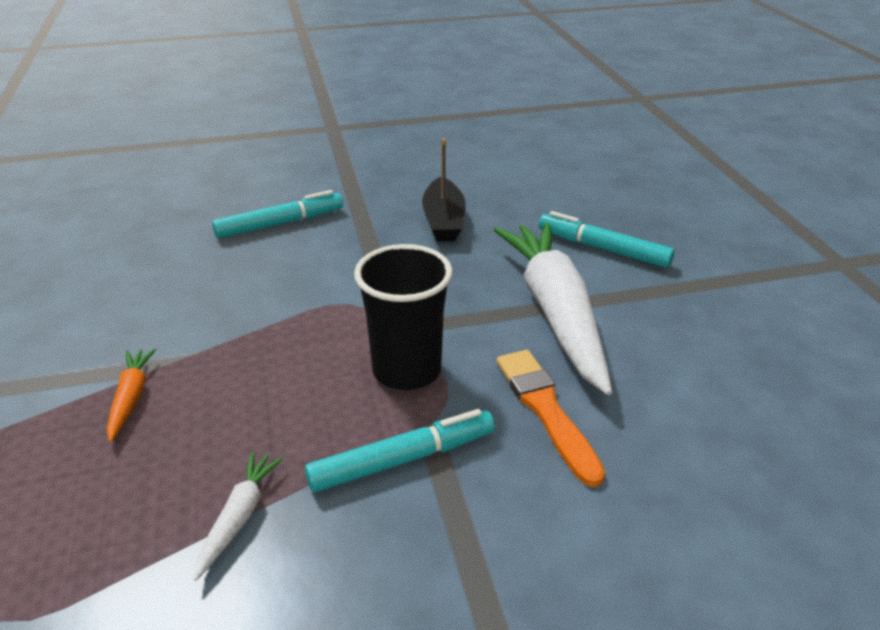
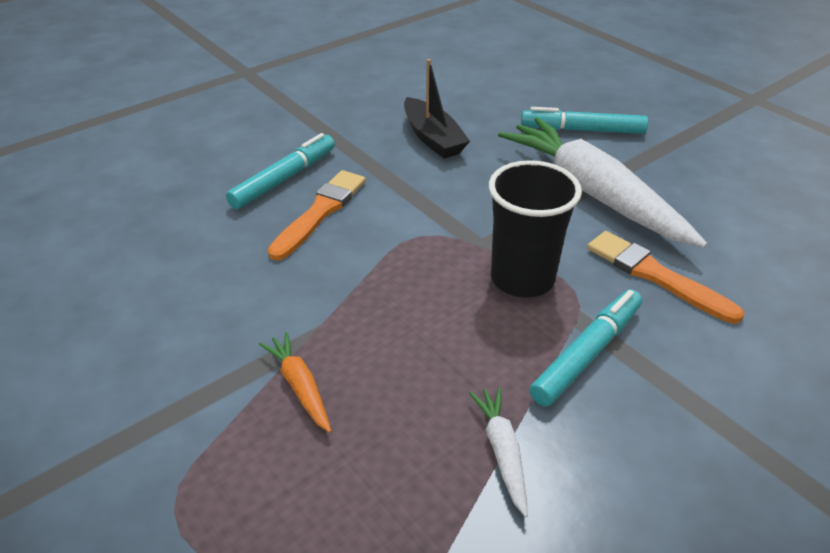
camera: 25 degrees left, 5 degrees up
(283, 260) = (320, 212): none -> orange brush

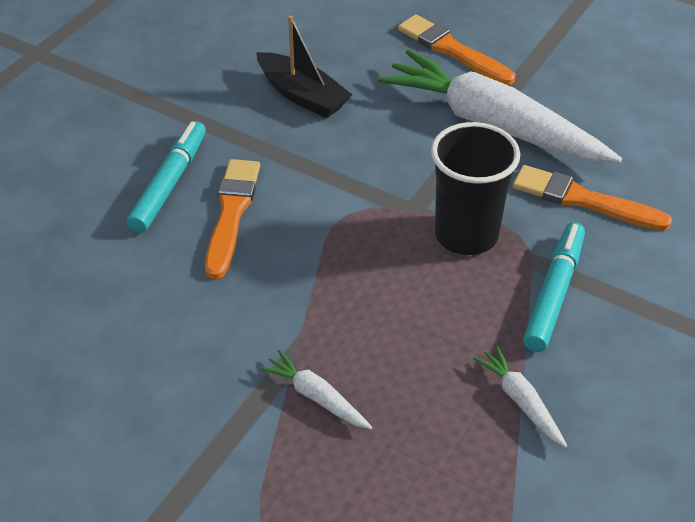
camera: 20 degrees left, 5 degrees up
(300, 386) = (316, 397): orange carrot -> white carrot
(582, 130) = (452, 50): turquoise marker -> orange brush

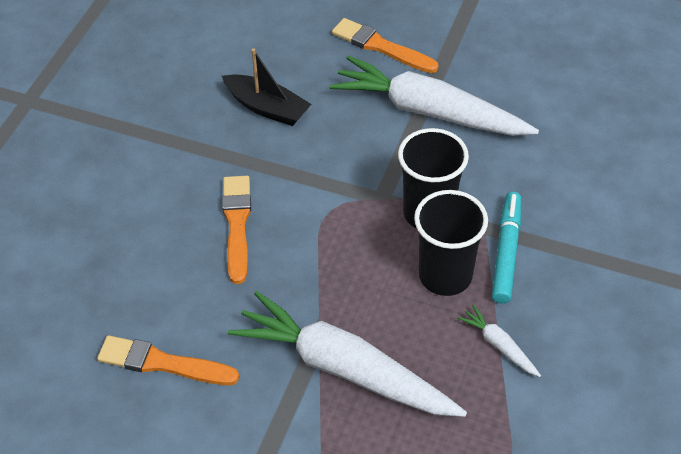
camera: 10 degrees left, 5 degrees up
(169, 183) = (178, 206): turquoise marker -> none
(316, 397) = (344, 369): white carrot -> white carrot, size x2.40
(470, 308) = (445, 276): none -> black cup
(584, 200) = (514, 168): orange brush -> orange brush (163, 363)

